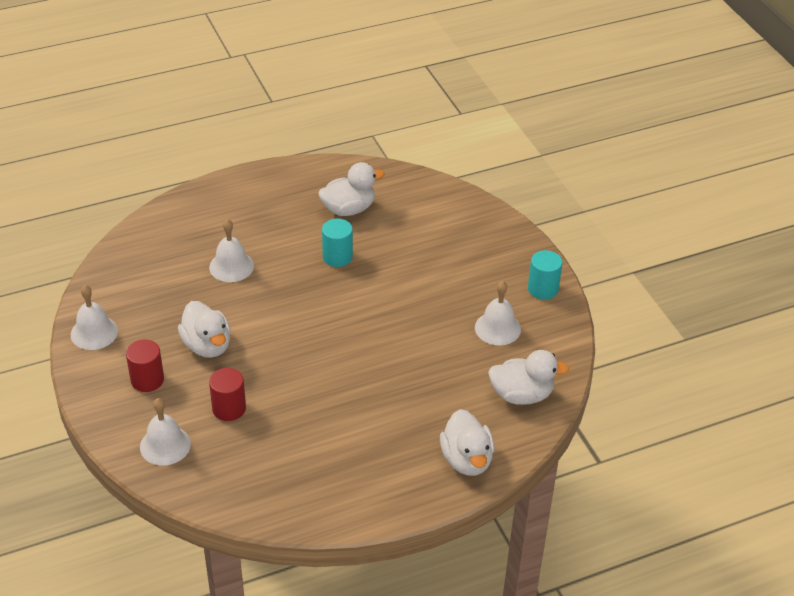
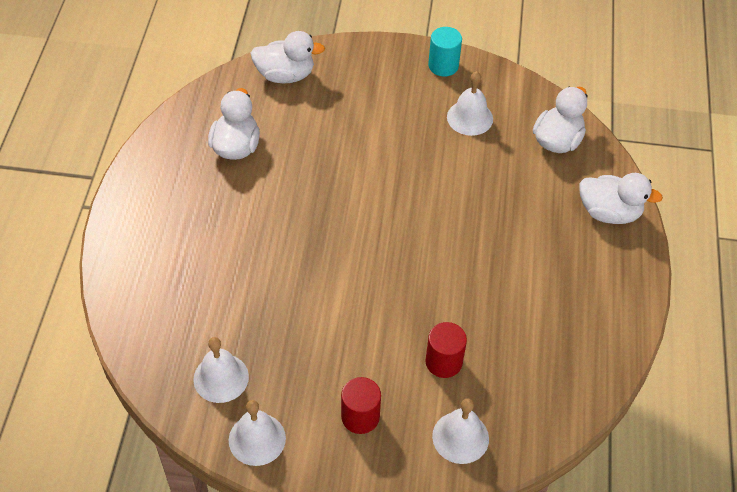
camera: 60 degrees left, 10 degrees up
(207, 345) = (346, 344): white duck -> white duck (285, 75)
(231, 266) = (246, 275): white bell -> white bell (221, 378)
(337, 257) = (296, 186): turquoise cylinder -> none

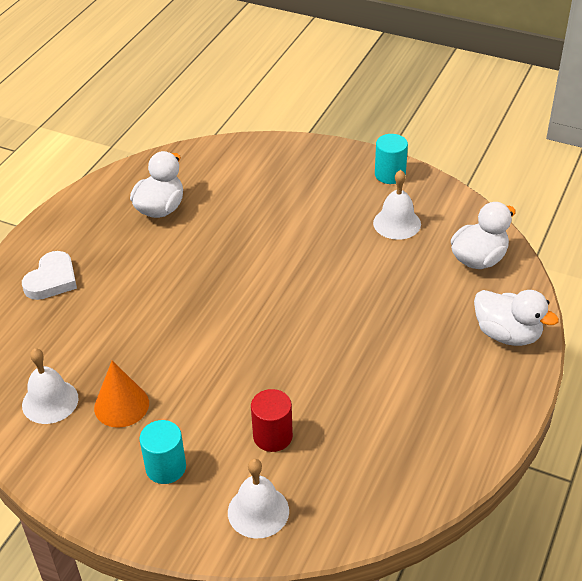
camera: 20 degrees right, 10 degrees down
(162, 248) = (52, 280): none -> white heart
(257, 439) = (57, 464): white bell -> none
(285, 75) = (234, 158): white duck -> none
(291, 365) = (121, 405): none -> orange cone
(360, 417) = (166, 467): red cylinder -> turquoise cylinder

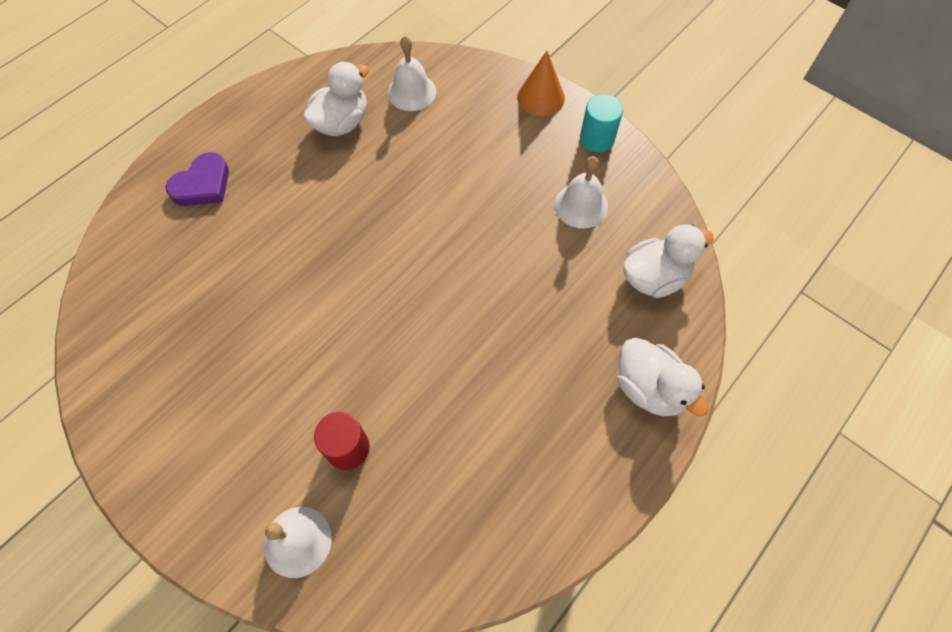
camera: 15 degrees right, 20 degrees up
(50, 401) = (145, 336): white bell -> white bell (412, 92)
(52, 280) = (203, 184): white heart -> purple heart
(121, 405) = (211, 362): orange cone -> orange cone (541, 97)
(166, 467) = (226, 454): turquoise cylinder -> none

